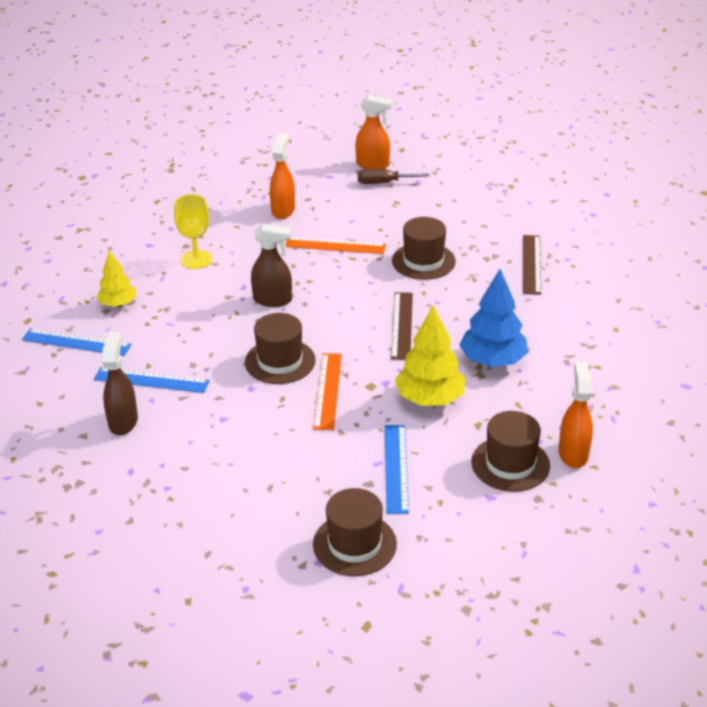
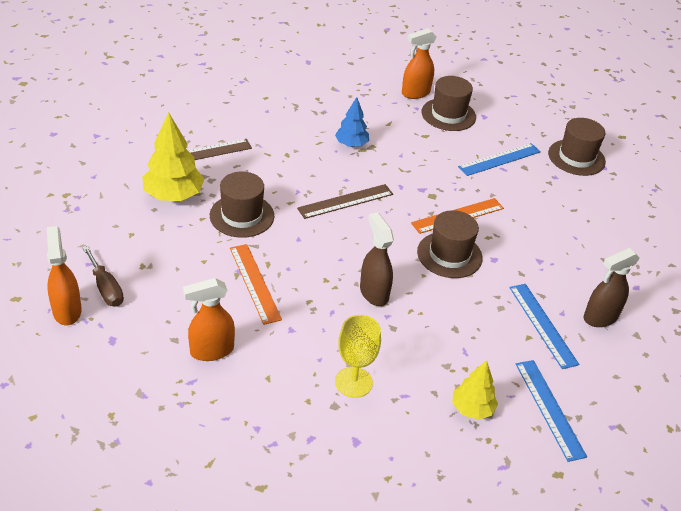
camera: 125 degrees left, 5 degrees up
(429, 399) = (420, 163): yellow tree -> yellow tree (173, 195)
(492, 361) = (351, 144): blue tree -> blue tree, size x0.62

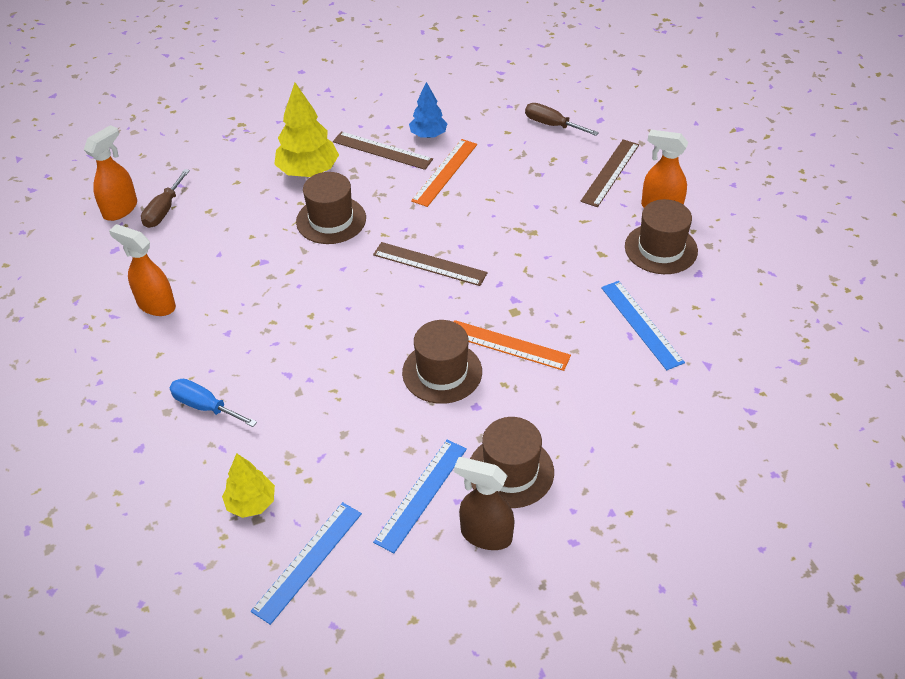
camera: 55 degrees right, 5 degrees up
(255, 283) = (258, 278): orange ruler -> orange ruler (445, 172)
(286, 79) = (552, 125): none -> brown screwdriver
(351, 144) = (516, 218): blue tree -> blue tree (428, 135)
(353, 382) = (205, 407): yellow goblet -> blue screwdriver
(360, 88) = (610, 172): none -> brown ruler
(374, 293) = (329, 353): brown spray bottle -> none
(499, 159) = (641, 324): blue ruler -> blue ruler turned 45 degrees clockwise
(576, 157) = (734, 379): brown hat -> brown hat (510, 471)

